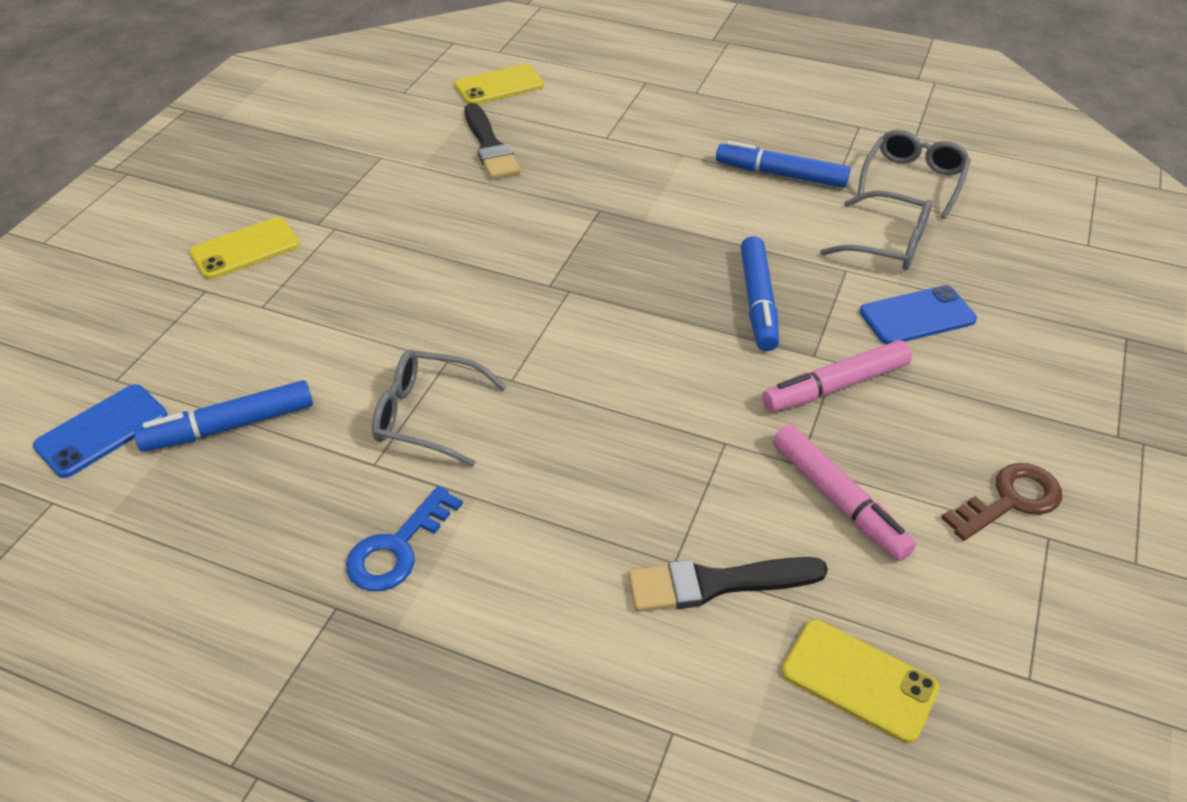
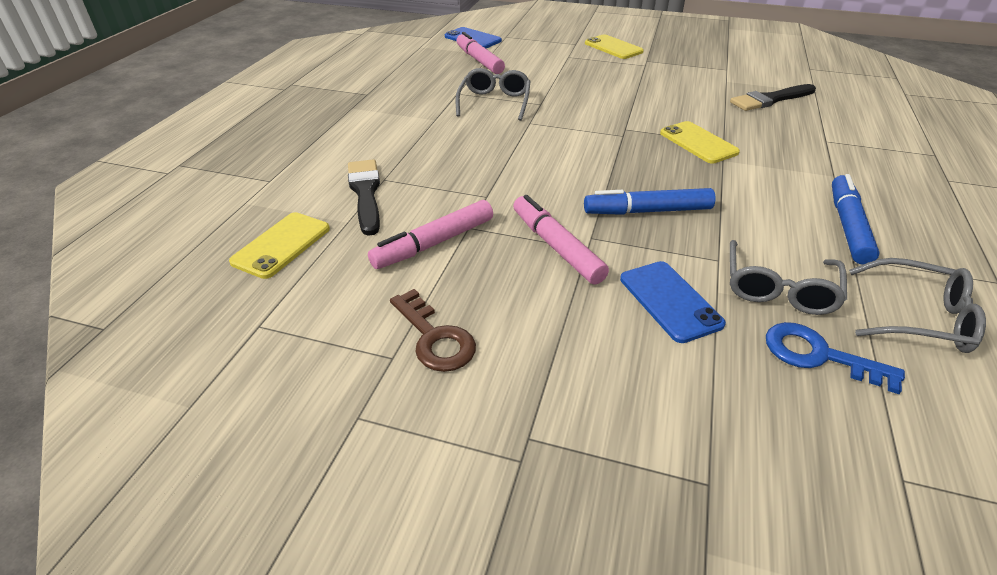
camera: 85 degrees right, 5 degrees down
(230, 426) = (479, 61): blue marker -> pink marker
(397, 549) = (400, 103): blue key -> blue key (818, 355)
(499, 86) = (854, 97): yellow phone -> yellow phone (698, 143)

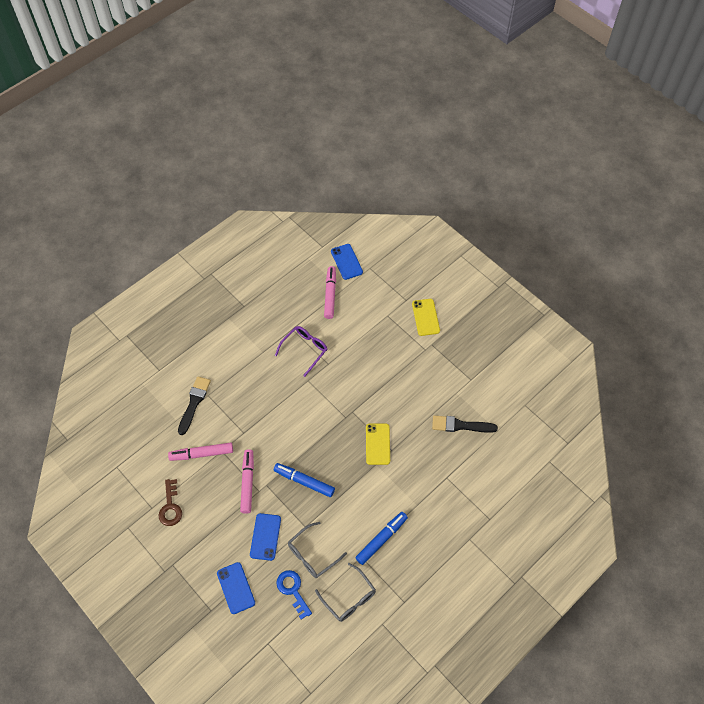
camera: 30 degrees right, 20 degrees up
(281, 245) = (144, 423): yellow phone -> none
(494, 102) = (304, 350): grey glasses -> purple glasses
(711, 408) = (236, 588): none -> blue phone

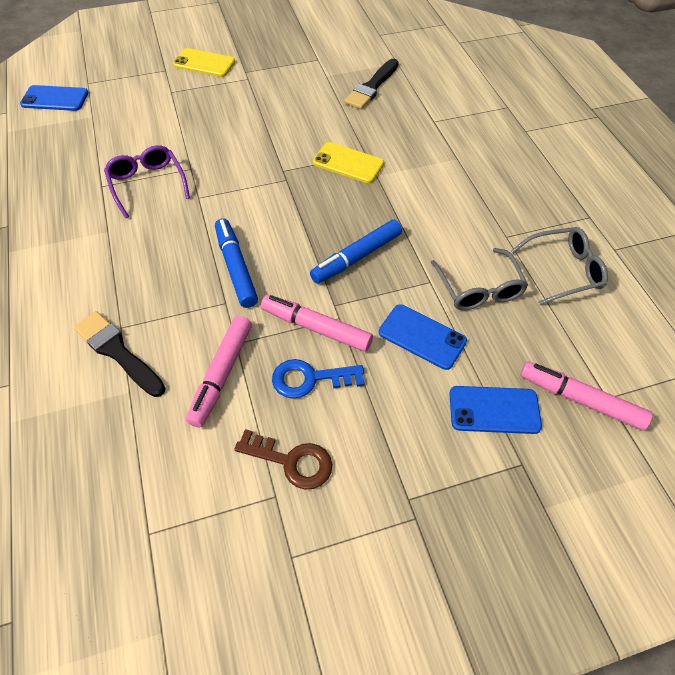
camera: 65 degrees left, 5 degrees down
(292, 590) = (527, 333): blue key -> blue key (310, 379)
(330, 295) = (88, 130): pink marker -> pink marker (581, 400)
(381, 539) = (490, 208): blue marker -> blue marker (236, 268)

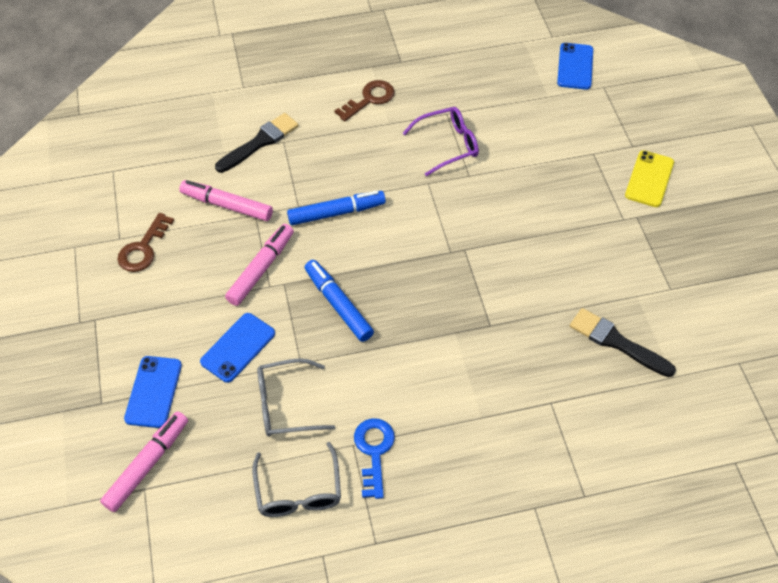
camera: 95 degrees right, 0 degrees up
(64, 250) = (369, 99): none -> brown key
(310, 379) = (211, 262): blue key -> blue key (374, 451)
(348, 163) = (475, 307): yellow phone -> none

